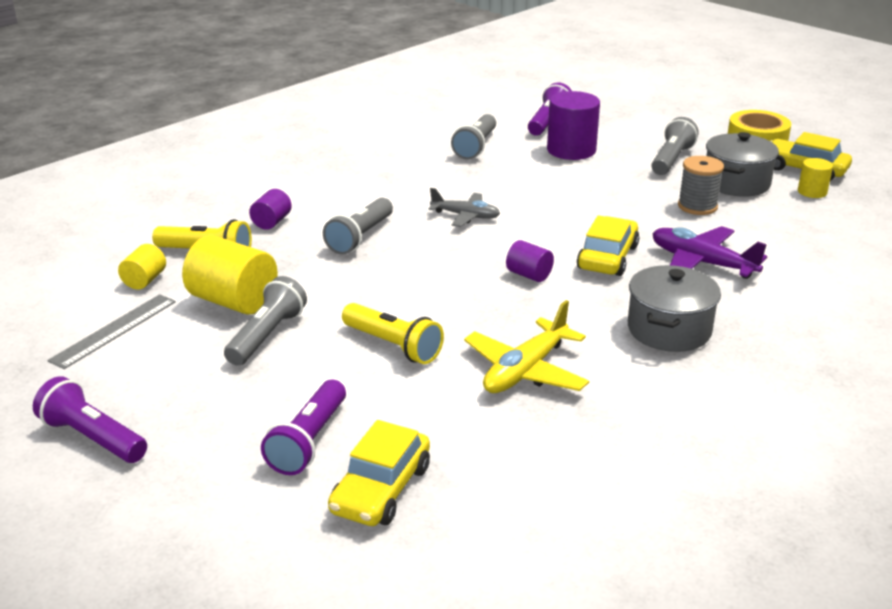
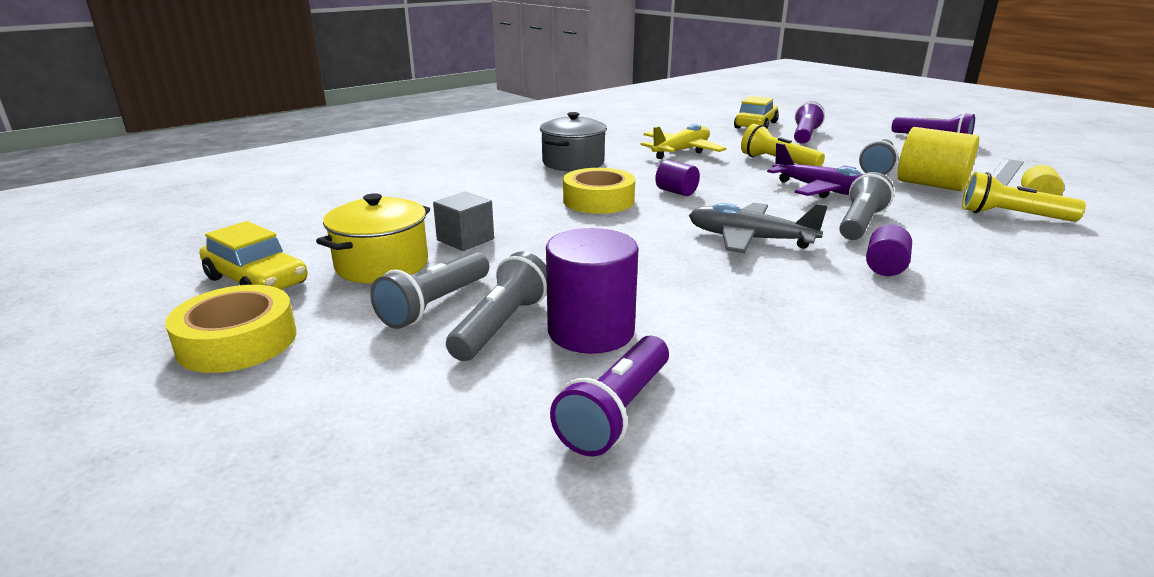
camera: 175 degrees left, 5 degrees down
(271, 222) = (982, 241): purple cylinder -> purple cylinder (885, 267)
(465, 216) = (750, 239): grey plane -> grey plane, size x1.50
(476, 147) = (764, 347): grey flashlight -> grey flashlight (501, 325)
(607, 257) = (598, 200): yellow car -> yellow tape
(697, 206) = (465, 240): grey spool -> grey cube
(702, 263) = (511, 194): purple plane -> purple plane (822, 190)
(736, 183) = (382, 265): grey pot -> yellow pot
(812, 192) = (301, 250): yellow cylinder -> none

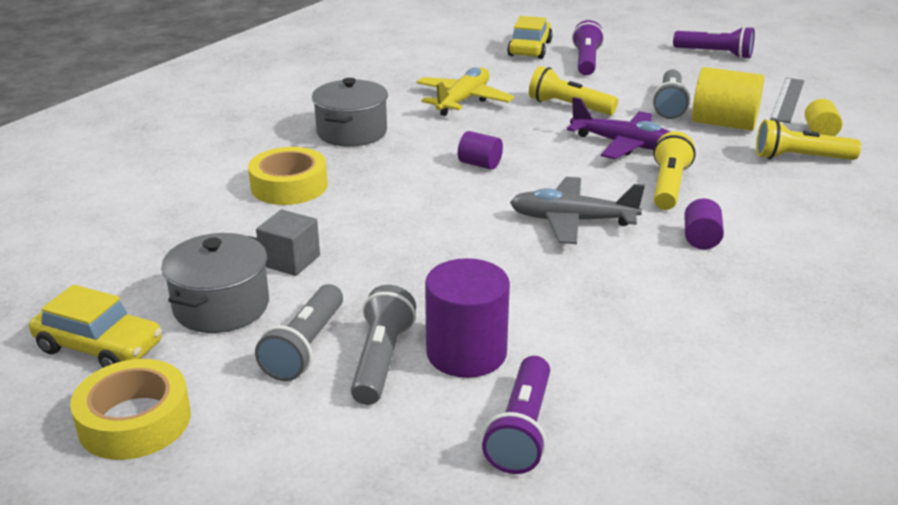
camera: 15 degrees left, 5 degrees up
(382, 265) = (221, 306): yellow pot -> grey pot
(598, 200) = (404, 187): yellow tape -> yellow tape (289, 186)
(860, 223) = (668, 186): grey flashlight -> yellow flashlight

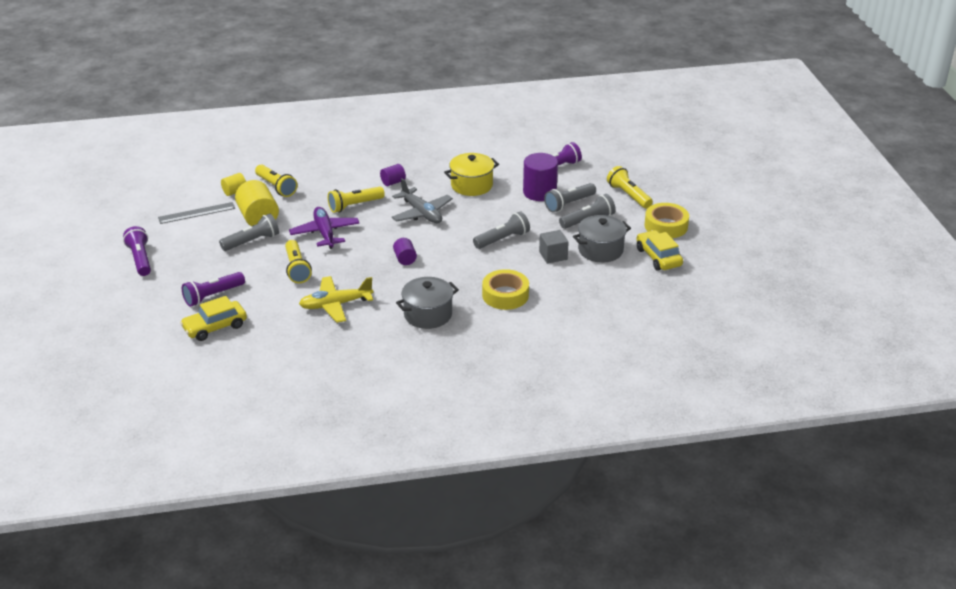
camera: 135 degrees left, 5 degrees up
(286, 452) = (628, 195): none -> yellow flashlight
(399, 245) = (502, 239): none -> grey flashlight
(592, 300) = (471, 185): none -> yellow pot

